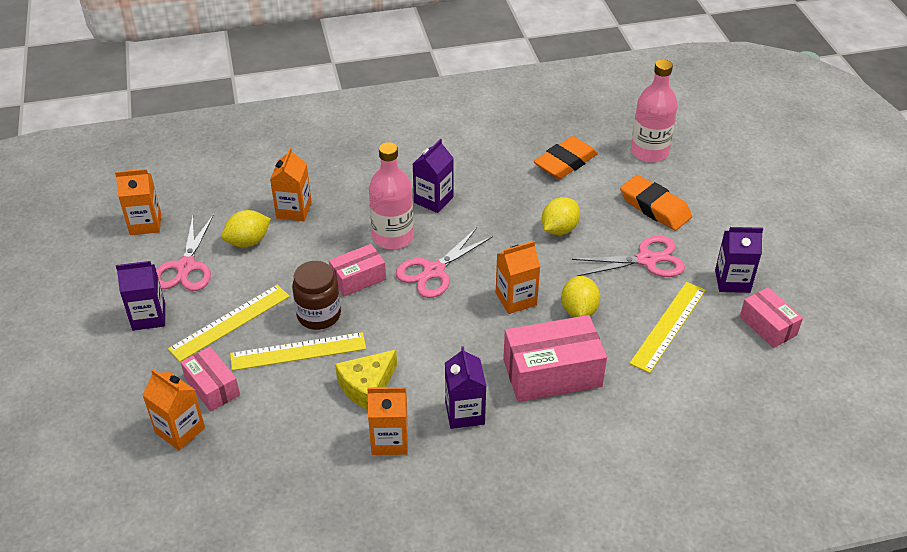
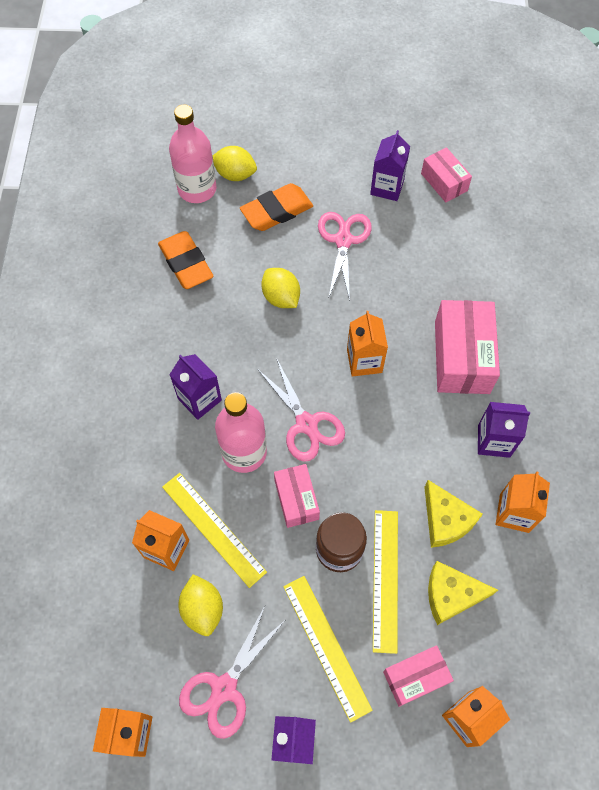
camera: 75 degrees left, 20 degrees up
(186, 267) = (224, 688): pink scissors -> pink scissors turned 105 degrees clockwise
(293, 401) = (451, 595): none -> yellow cheese
(579, 310) = (392, 313): yellow lemon -> yellow lemon (235, 174)
(668, 326) = (427, 251): yellow ruler -> yellow ruler (213, 528)
(768, 326) = (444, 182): pink box -> pink box turned 75 degrees clockwise

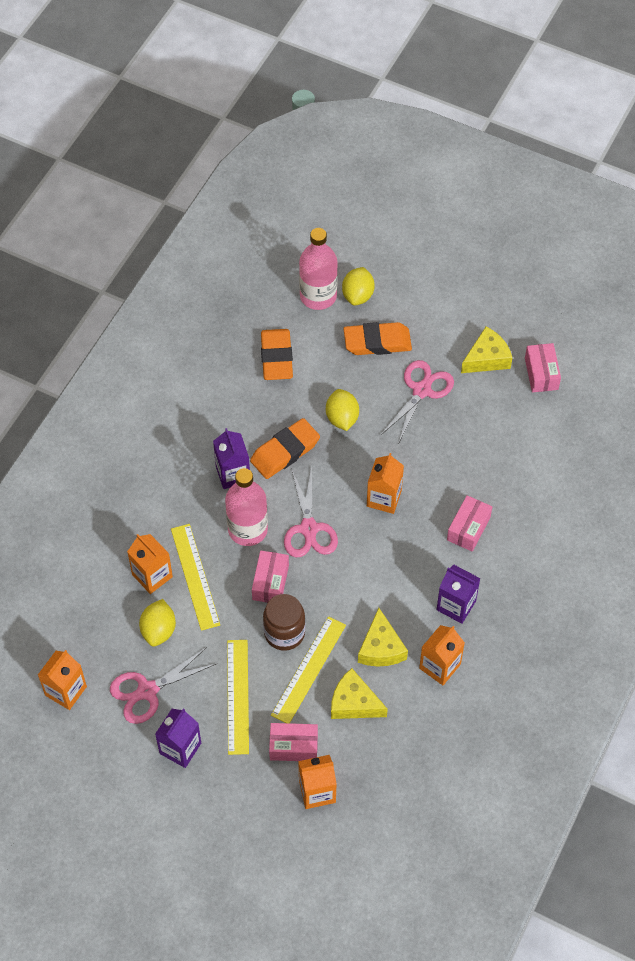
camera: 25 degrees right, 5 degrees down
(235, 174) = (358, 295): yellow lemon -> yellow lemon turned 60 degrees clockwise
(241, 354) = (285, 452): none -> orange eraser
(387, 187) = (487, 358): purple carton -> yellow cheese
(461, 357) = (468, 528): pink box -> pink box, size x0.59

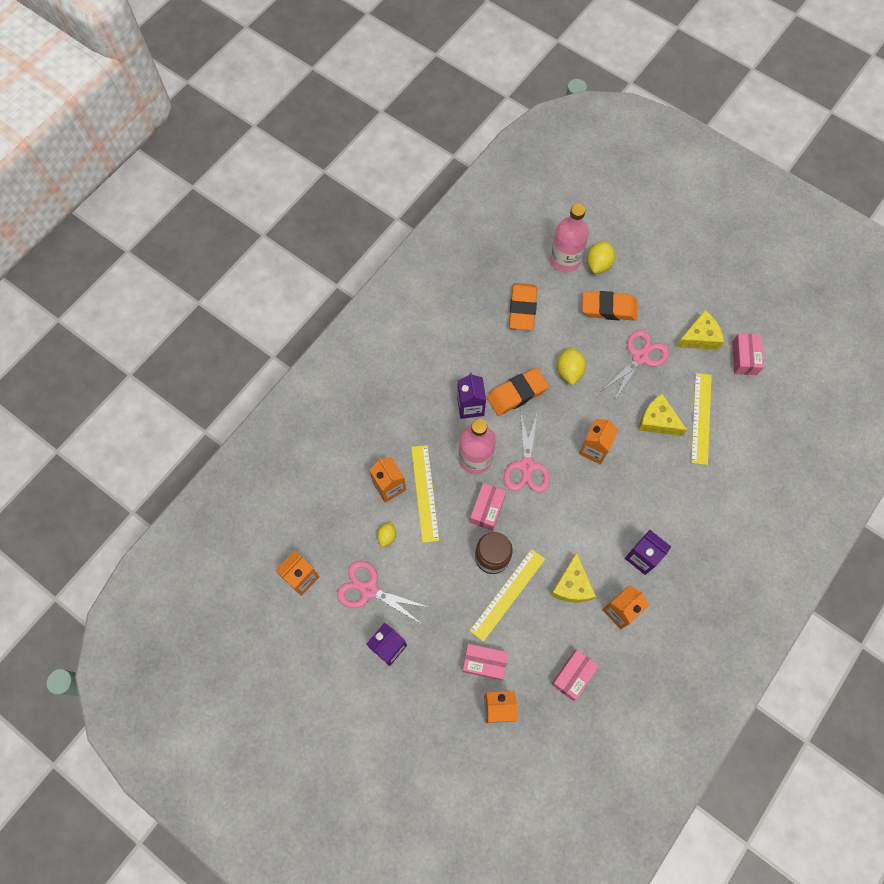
camera: 10 degrees right, 10 degrees up
(147, 691) = (369, 590): pink scissors -> pink scissors turned 45 degrees clockwise
(158, 630) = (387, 536): yellow lemon -> yellow lemon, size x0.62
(238, 696) = (444, 608): yellow ruler -> yellow ruler (701, 418)
(354, 703) = (541, 632): yellow cheese -> yellow cheese (657, 421)
(468, 528) = (662, 488): pink box -> pink box (573, 675)

